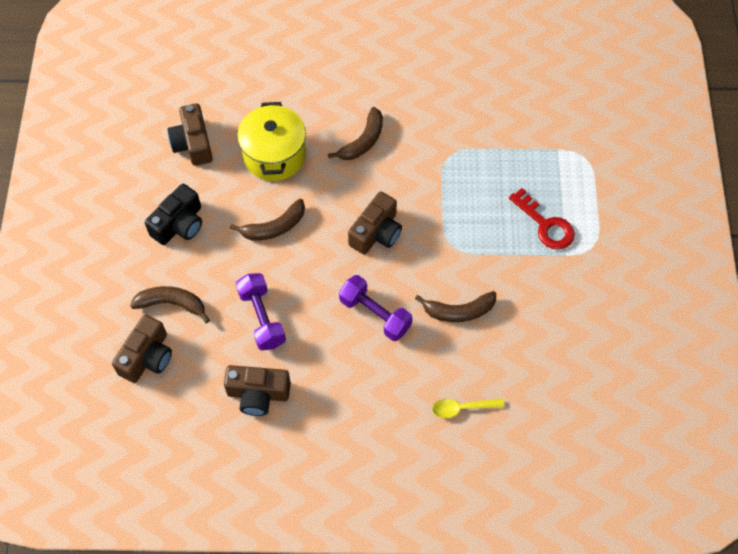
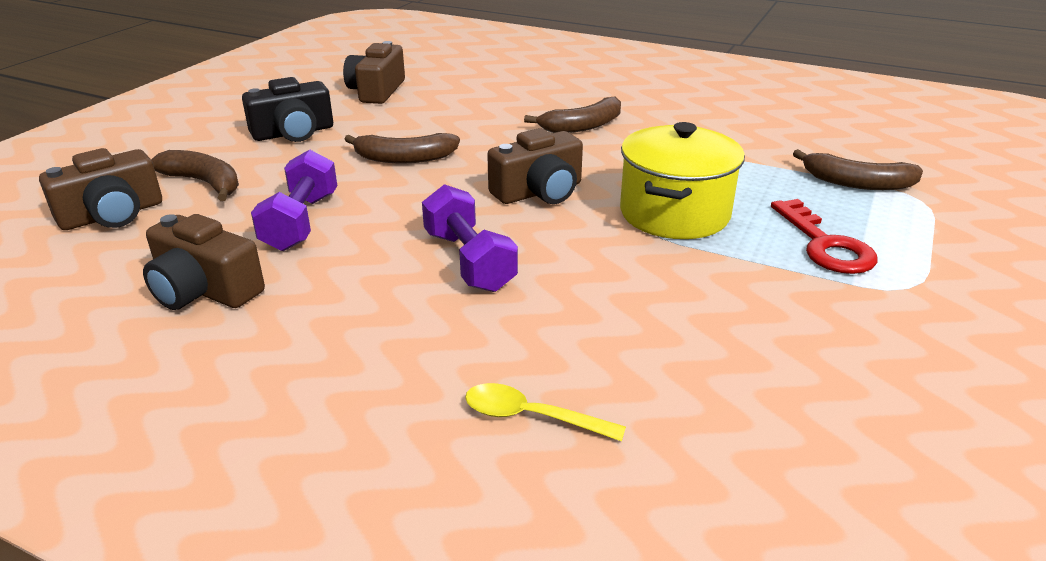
camera: 25 degrees right, 30 degrees down
(274, 155) = (461, 114): yellow pot -> yellow pot (674, 213)
(459, 311) = (613, 294): brown banana -> brown banana (857, 183)

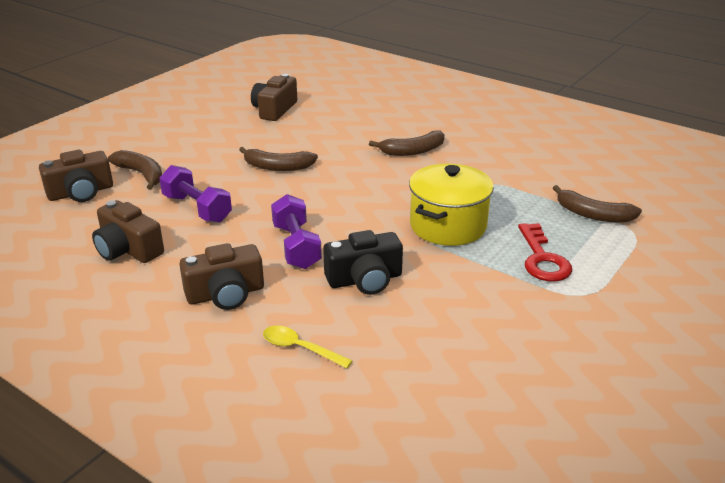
camera: 10 degrees right, 0 degrees up
(293, 133) = (208, 140): black camera -> black camera (365, 279)
(301, 222) = (197, 208): purple dumbbell -> purple dumbbell turned 60 degrees counterclockwise
(539, 192) = (361, 201): brown camera -> brown camera (225, 294)

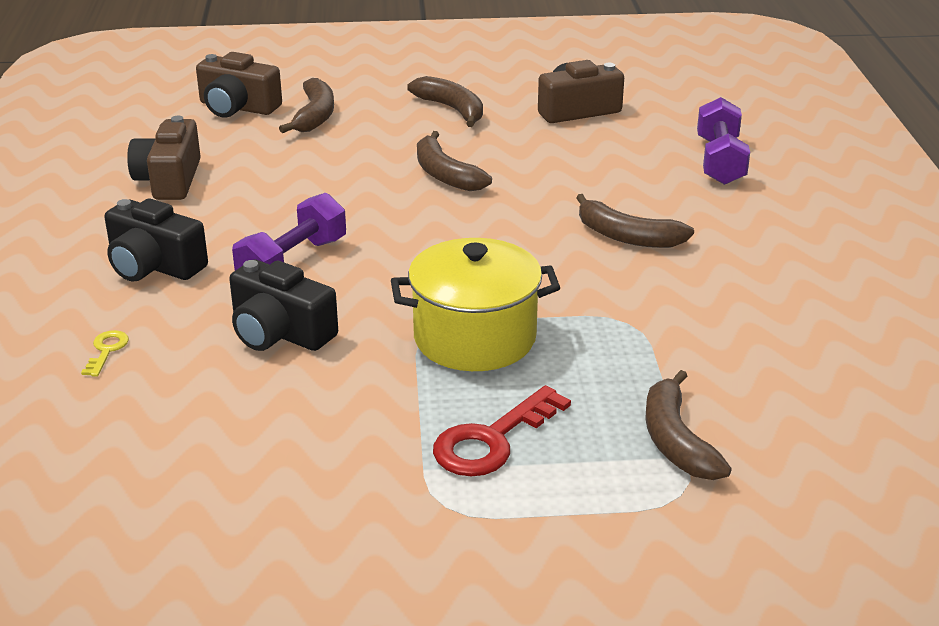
camera: 50 degrees right, 0 degrees up
(197, 208) = (291, 175): purple dumbbell -> purple dumbbell (720, 161)
(212, 136) = (452, 109): none -> brown banana
(225, 294) = (154, 266): brown camera -> black camera
(300, 348) = (106, 350): yellow spoon -> yellow key

